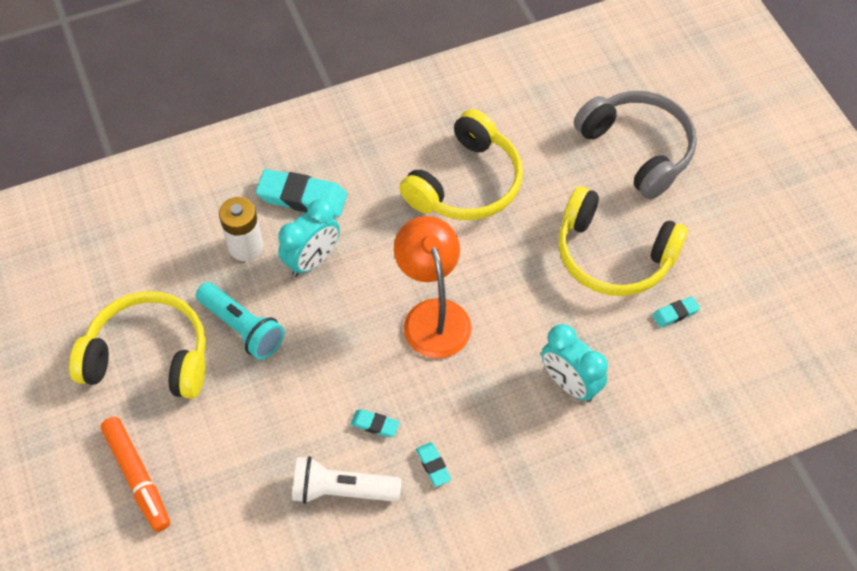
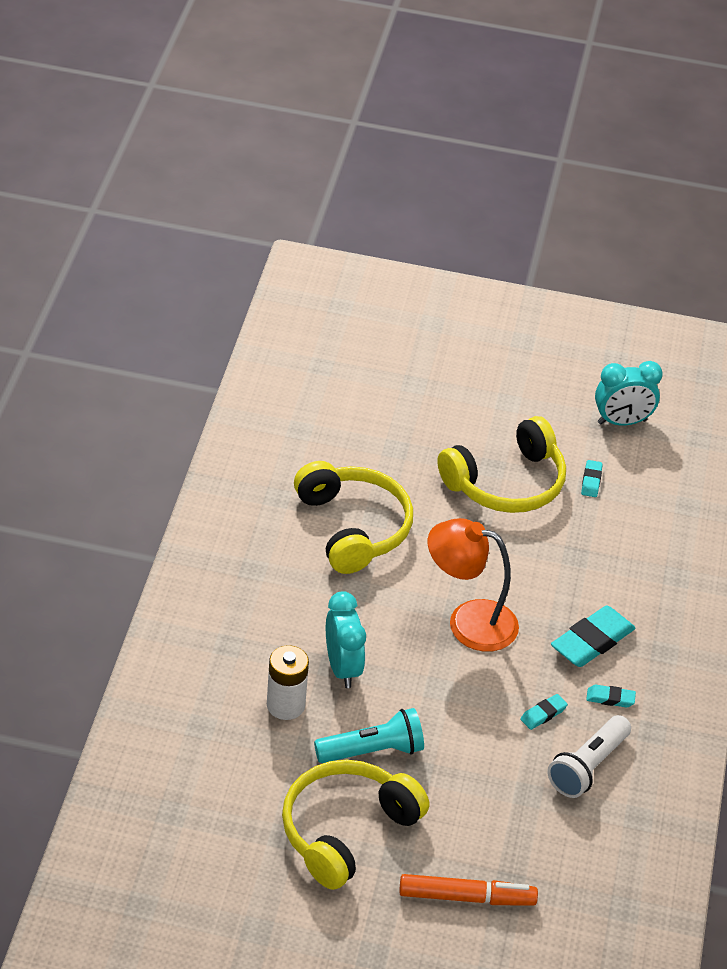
camera: 60 degrees left, 15 degrees down
(302, 197) = (267, 639): turquoise eraser -> turquoise eraser (592, 641)
(569, 384) = (603, 577): turquoise clock -> turquoise clock (622, 422)
(638, 149) = (417, 407): grey headphones -> none

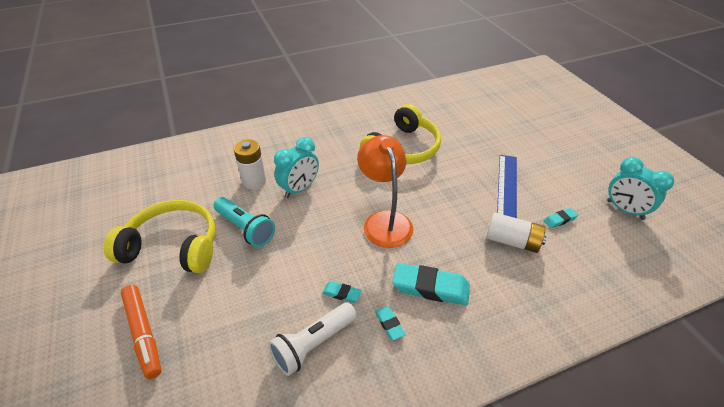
camera: 60 degrees right, 0 degrees up
(506, 483) = (507, 186): yellow headphones -> blue ruler
(587, 539) = (512, 241): none -> white battery
(588, 767) = (313, 344): white flashlight -> white flashlight turned 45 degrees counterclockwise

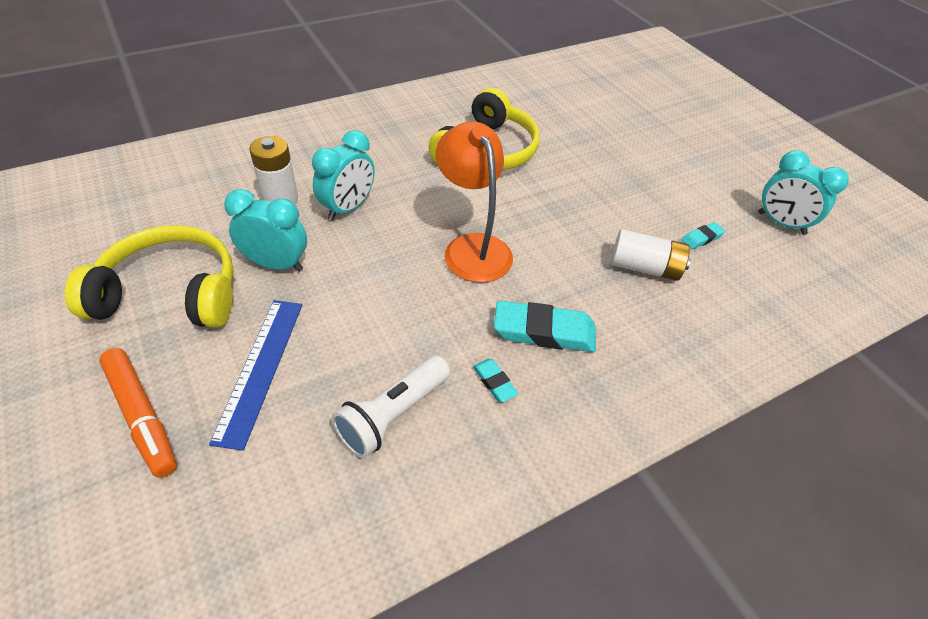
camera: 10 degrees left, 5 degrees up
(245, 228) = (276, 264): turquoise flashlight -> turquoise clock
(342, 293) = (424, 345): turquoise eraser -> none
(507, 186) = (631, 197): blue ruler -> blue ruler (260, 369)

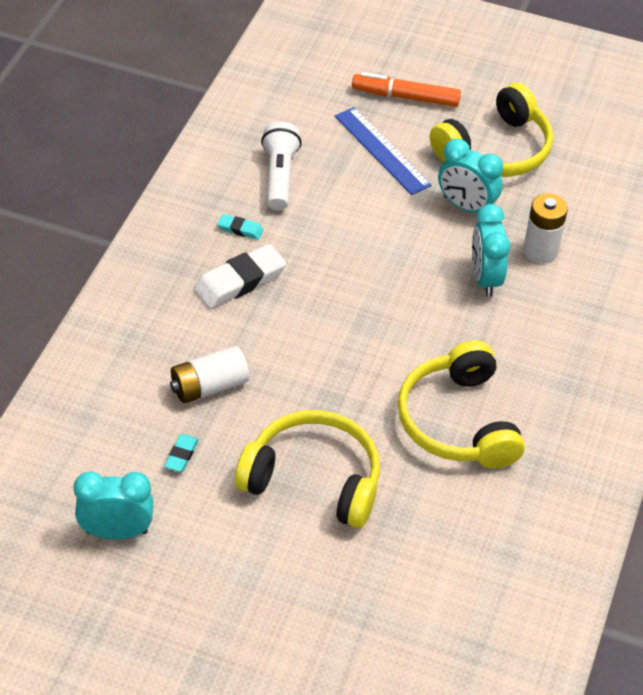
camera: 140 degrees right, 0 degrees up
(276, 264) = (466, 206): turquoise clock -> turquoise clock turned 60 degrees clockwise
(472, 247) = (356, 311): orange lamp -> none
(544, 332) = (239, 281): turquoise eraser -> white eraser
(615, 176) = (314, 479): none -> yellow headphones

